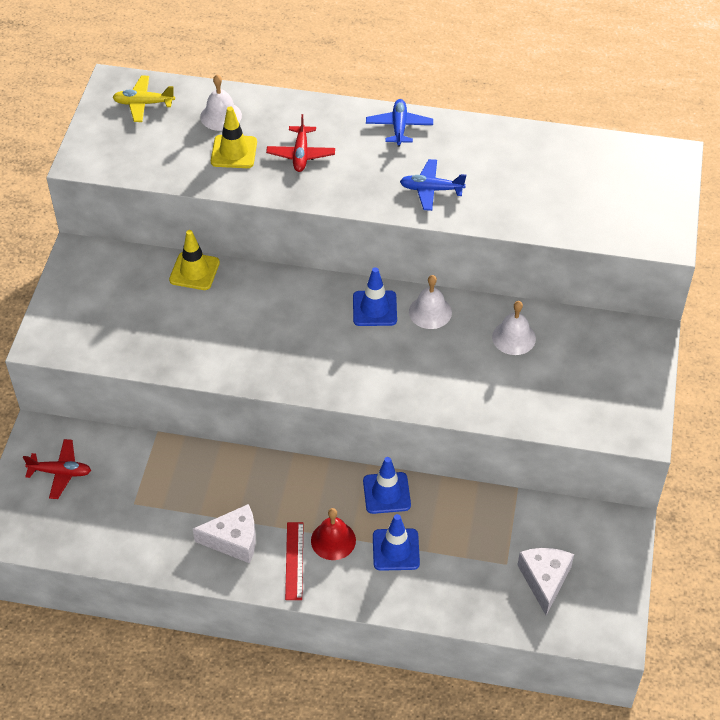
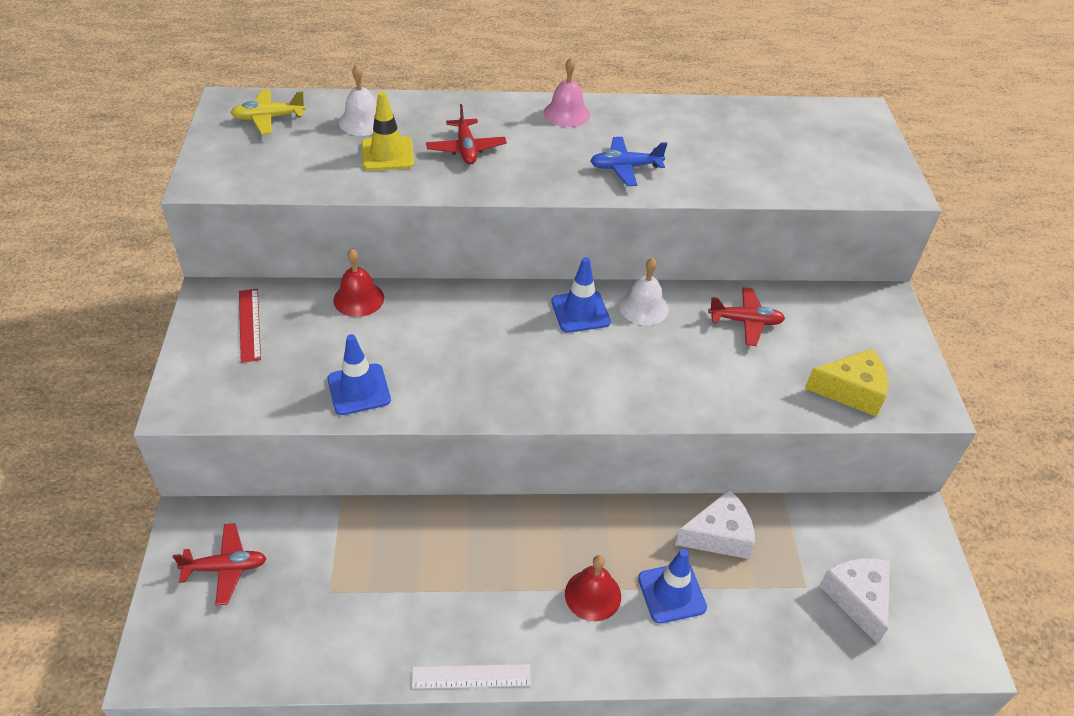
camera: 15 degrees left, 5 degrees down
(194, 271) = (358, 299): yellow traffic cone -> red bell
(224, 581) = (471, 676): none -> white ruler
(234, 540) = (469, 618): white cheese -> white cheese (718, 535)
(294, 560) = (553, 630): red ruler -> red ruler (249, 324)
(386, 493) = (637, 524): blue traffic cone -> blue traffic cone (359, 389)
(399, 127) = (566, 113): blue plane -> pink bell
(513, 337) = (745, 321): white bell -> red plane
(578, 411) = (851, 391): none -> yellow cheese

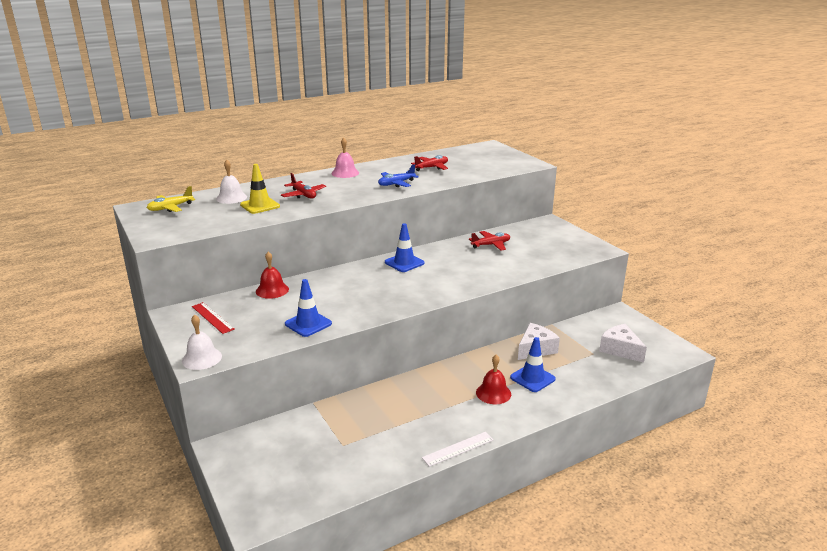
camera: 25 degrees left, 20 degrees down
(226, 568) = (266, 458): red plane -> red plane (431, 167)
(643, 307) = (435, 253): white bell -> white bell (202, 358)
(851, 391) = (562, 254): yellow cheese -> none

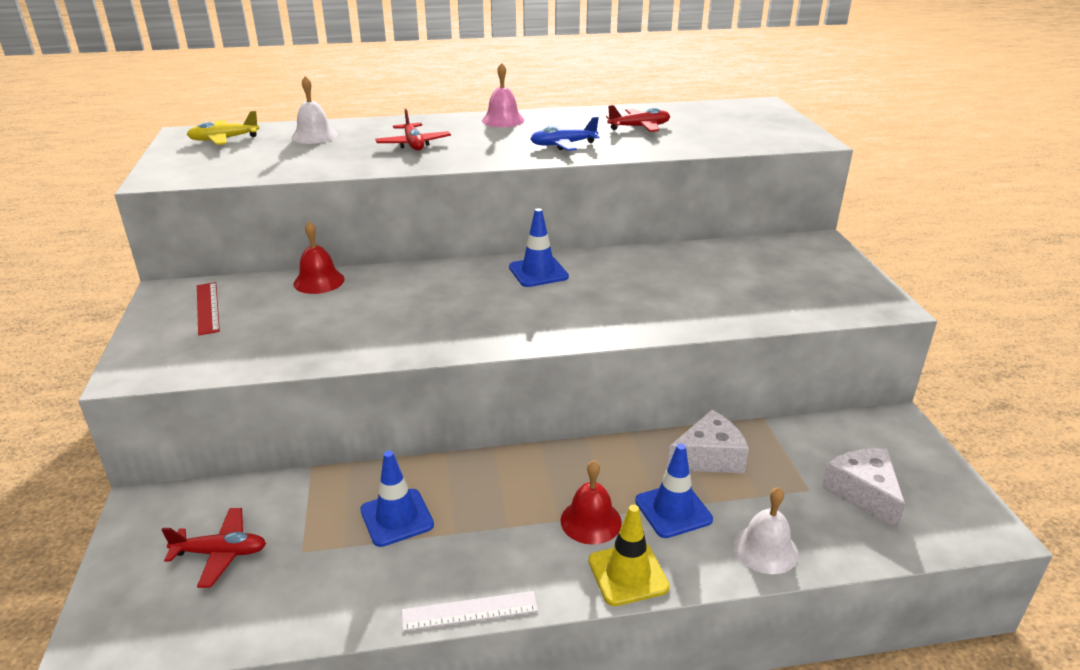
camera: 20 degrees right, 5 degrees up
(202, 358) = (139, 368): white bell -> white bell (765, 549)
(260, 205) = (339, 151): yellow traffic cone -> yellow traffic cone (628, 574)
(308, 324) = (323, 344): blue traffic cone -> blue traffic cone (397, 517)
(491, 245) = (696, 266): red plane -> red plane (221, 553)

